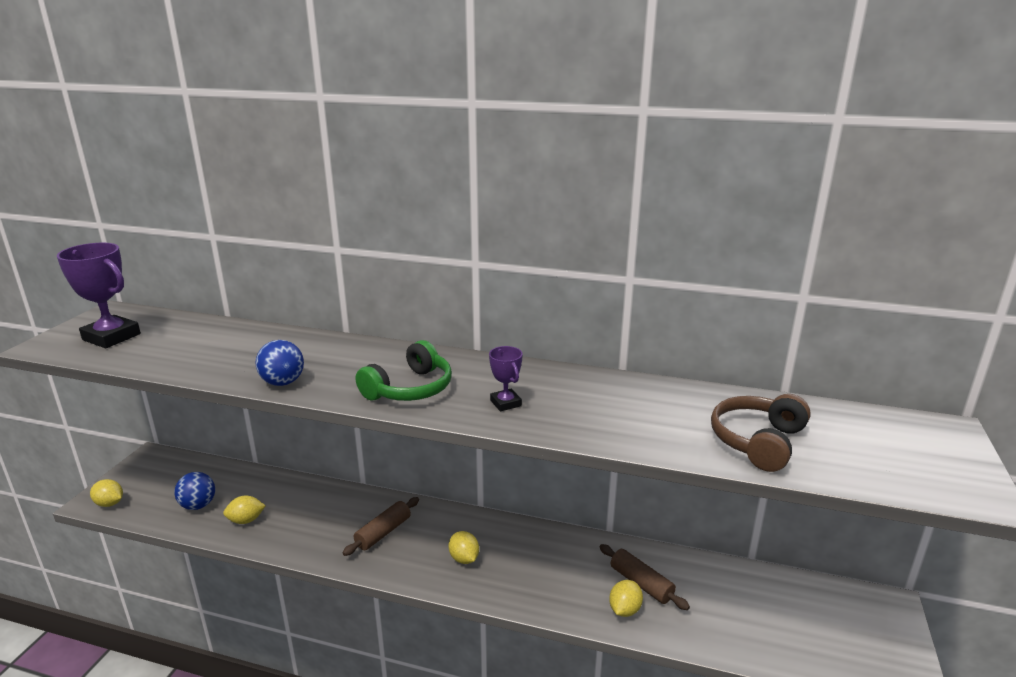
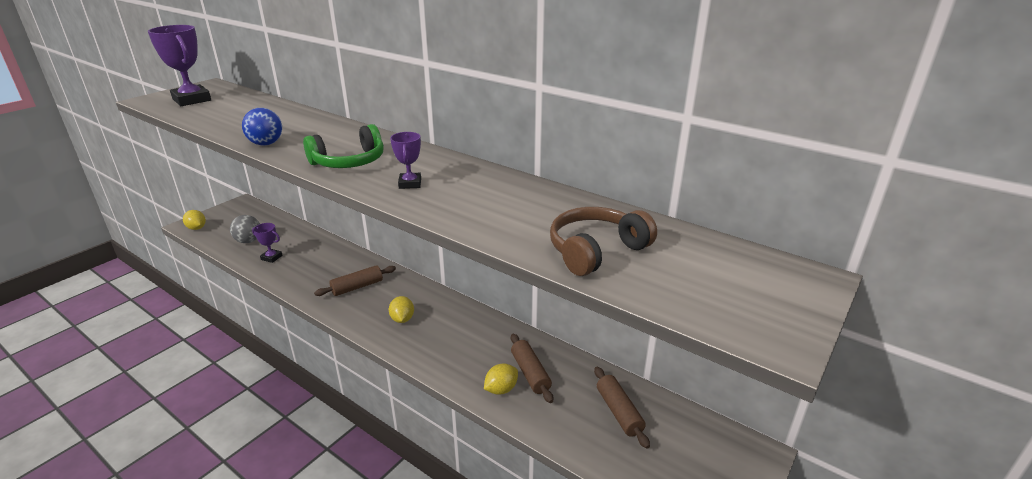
camera: 20 degrees right, 5 degrees up
(198, 505) = (249, 241): blue ball -> grey ball
(246, 520) = (271, 257): yellow lemon -> purple trophy
(750, 600) = (619, 412): none -> brown rolling pin

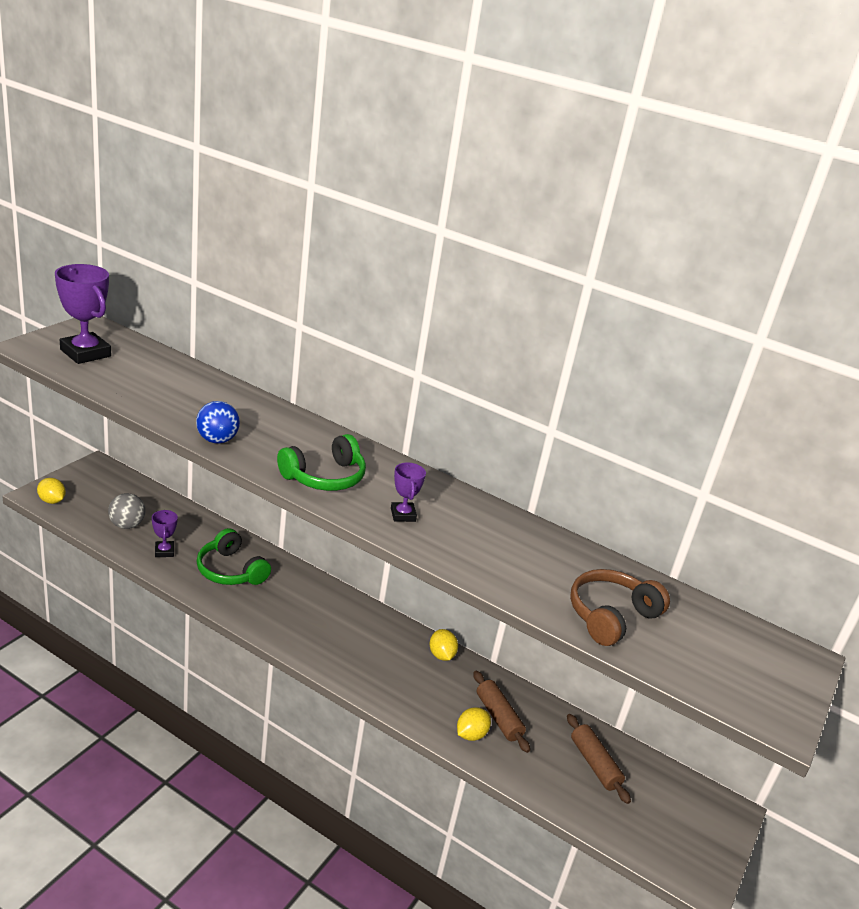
camera: 10 degrees left, 0 degrees up
(271, 257) = (164, 551): purple trophy -> purple trophy turned 60 degrees clockwise
(321, 268) = (231, 570): none -> green headphones
(357, 287) = (281, 599): brown rolling pin -> none
(402, 319) = (345, 645): yellow lemon -> yellow lemon (441, 655)

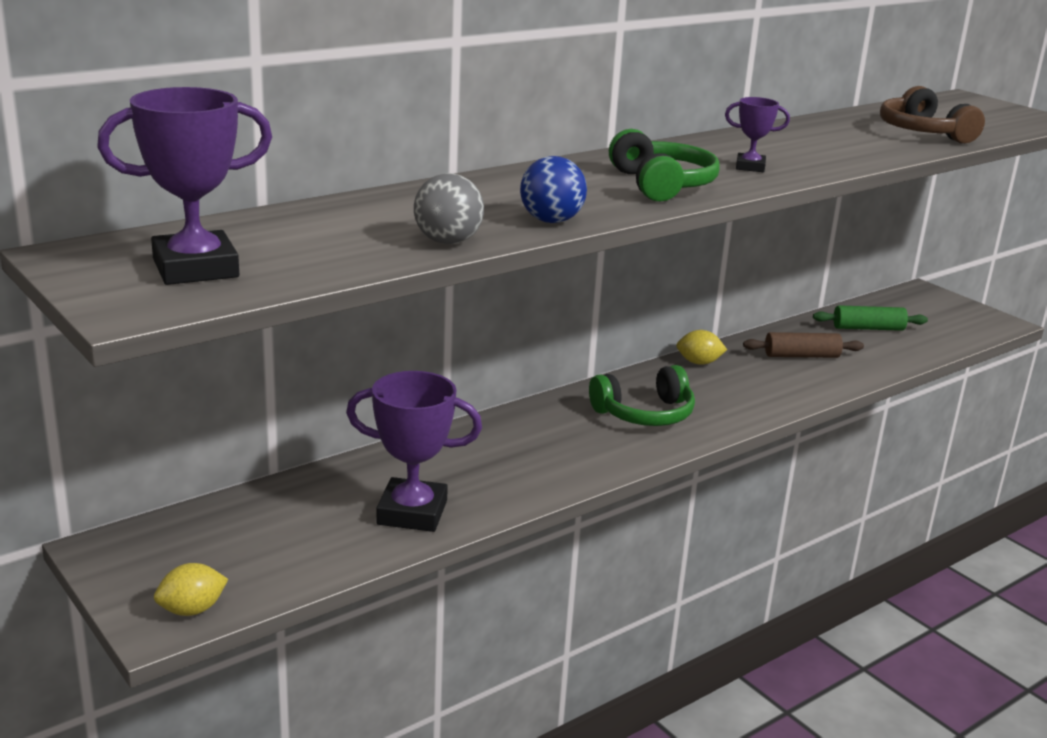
camera: 65 degrees left, 5 degrees down
(127, 525) = (319, 538): grey ball -> grey ball (448, 242)
(164, 551) = (412, 512): purple trophy -> purple trophy, size x1.92
(231, 570) = (485, 465): green headphones -> green headphones (644, 414)
(471, 734) = (826, 375): yellow lemon -> none
(594, 764) = (868, 328): brown rolling pin -> green rolling pin

